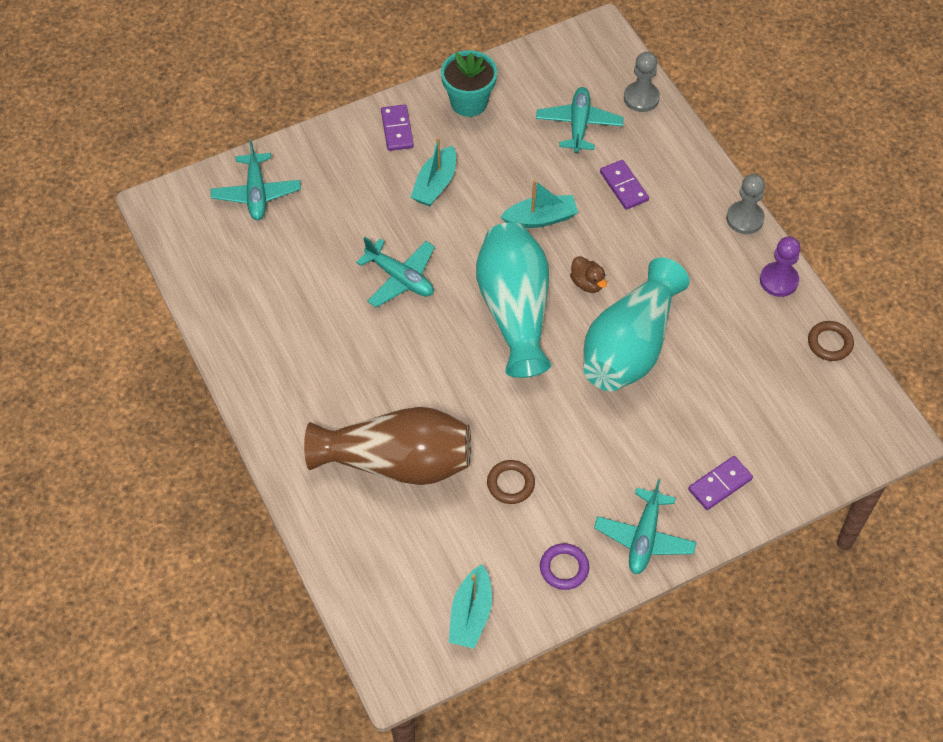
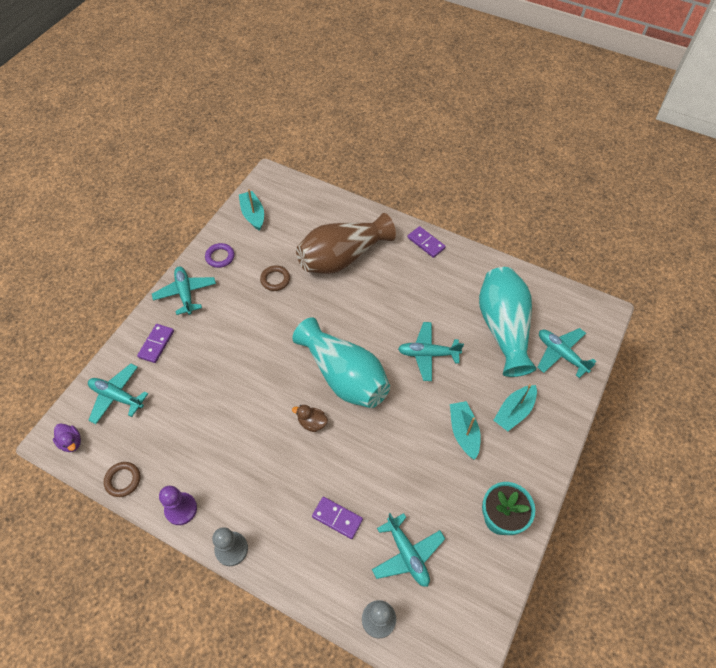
camera: 145 degrees right, 0 degrees up
(397, 129) = (526, 459): purple domino -> purple domino (426, 243)
(540, 218) = (376, 451): turquoise boat -> turquoise boat (514, 411)
(630, 346) = (257, 396): turquoise vase -> turquoise vase (503, 328)
(799, 443) = (117, 396): none -> turquoise plane
(875, 418) = (71, 442): none -> purple duck

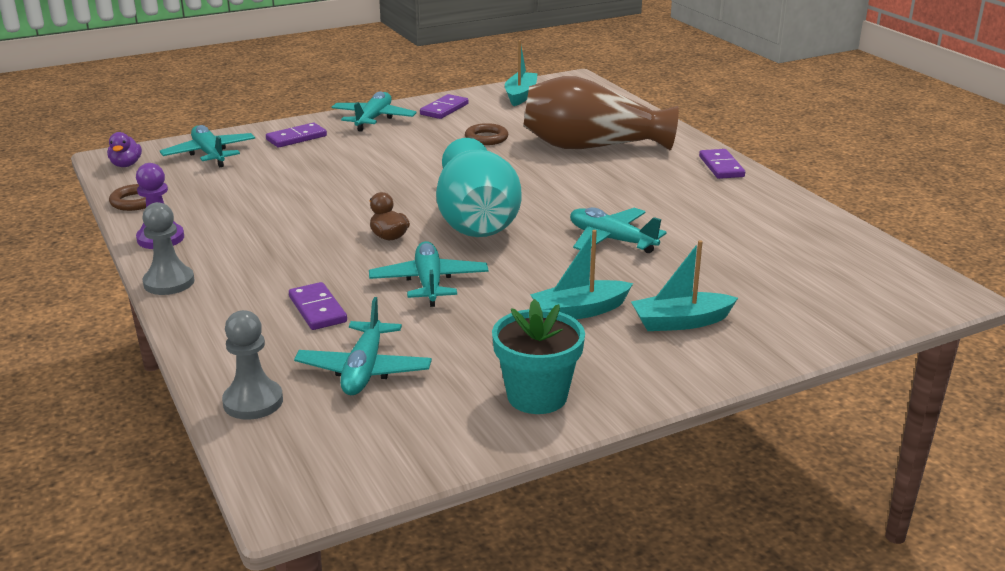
camera: 35 degrees right, 30 degrees down
(220, 257) = (444, 109): purple ring -> purple domino
(463, 432) = (580, 311): turquoise boat -> turquoise boat turned 135 degrees counterclockwise
(503, 328) = (754, 256): turquoise vase -> none
(561, 354) = (824, 303): turquoise plane -> turquoise plane (429, 283)

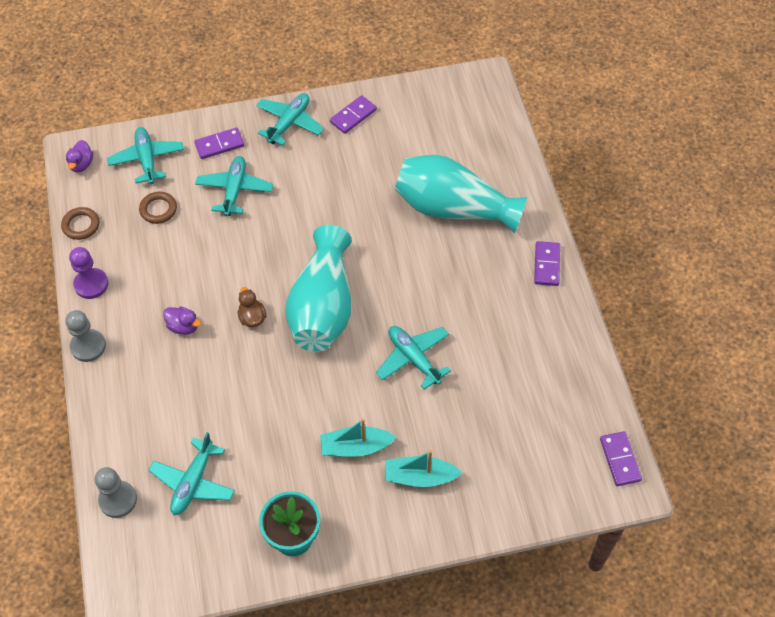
camera: 15 degrees right, 30 degrees up
(299, 253) = (183, 326): none -> purple duck
(318, 309) = (180, 403): purple domino -> purple domino (620, 459)
(429, 283) = (263, 387): turquoise plane -> turquoise plane (235, 190)
(486, 138) = (372, 176): brown ring -> brown ring (158, 209)
(520, 95) = (427, 102): turquoise boat -> none
(592, 146) = (454, 208): brown vase -> turquoise vase

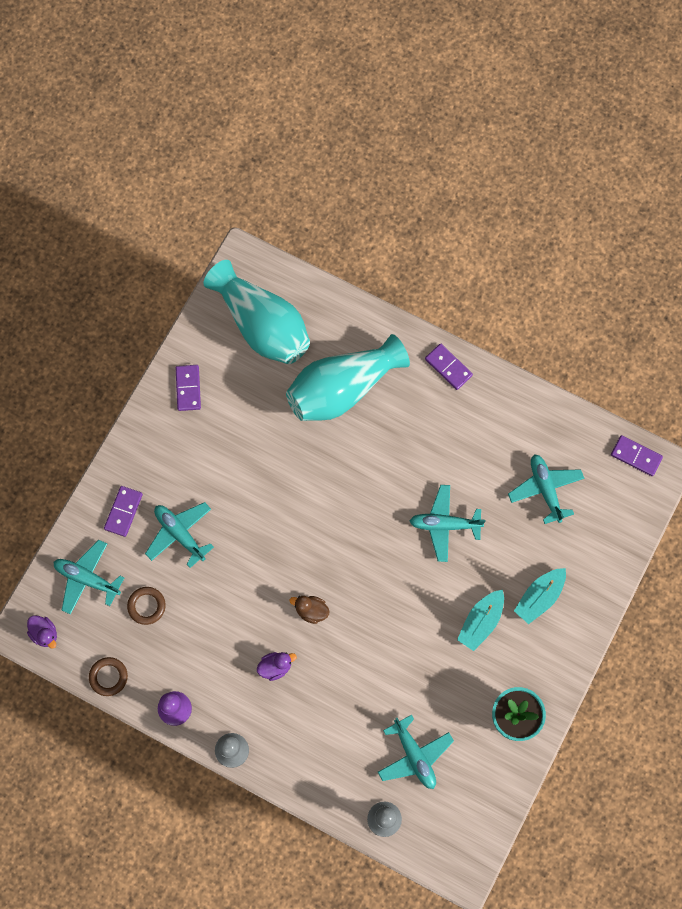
camera: 50 degrees left, 15 degrees up
(289, 123) = (150, 441): turquoise plane -> turquoise plane (545, 489)
(323, 307) = (346, 553): turquoise vase -> turquoise vase (262, 325)

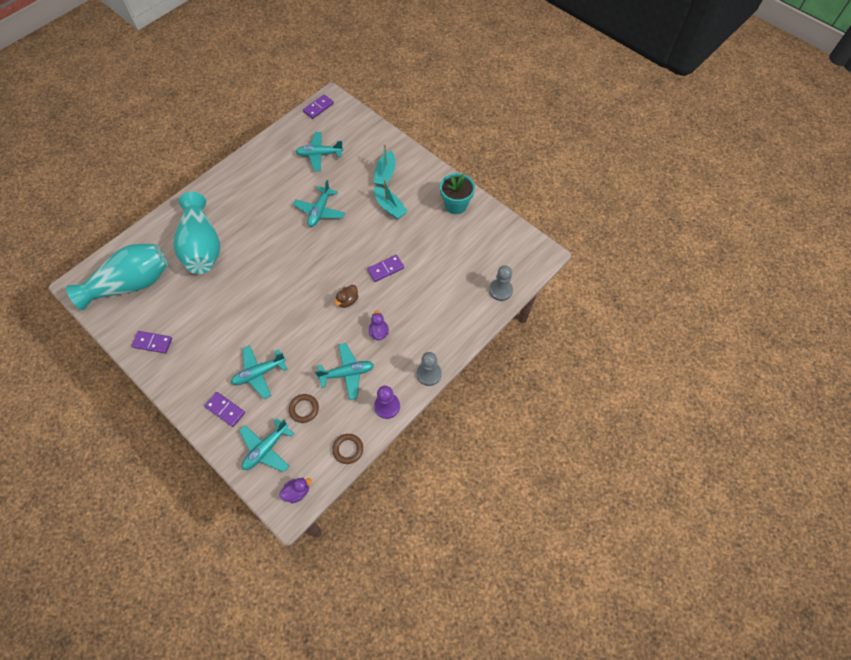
camera: 75 degrees left, 10 degrees down
(414, 755) = (464, 263): turquoise plane -> turquoise plane (347, 373)
(448, 367) = (218, 184): purple domino -> purple domino (385, 269)
(539, 597) = (385, 174): turquoise boat -> turquoise boat turned 45 degrees clockwise

